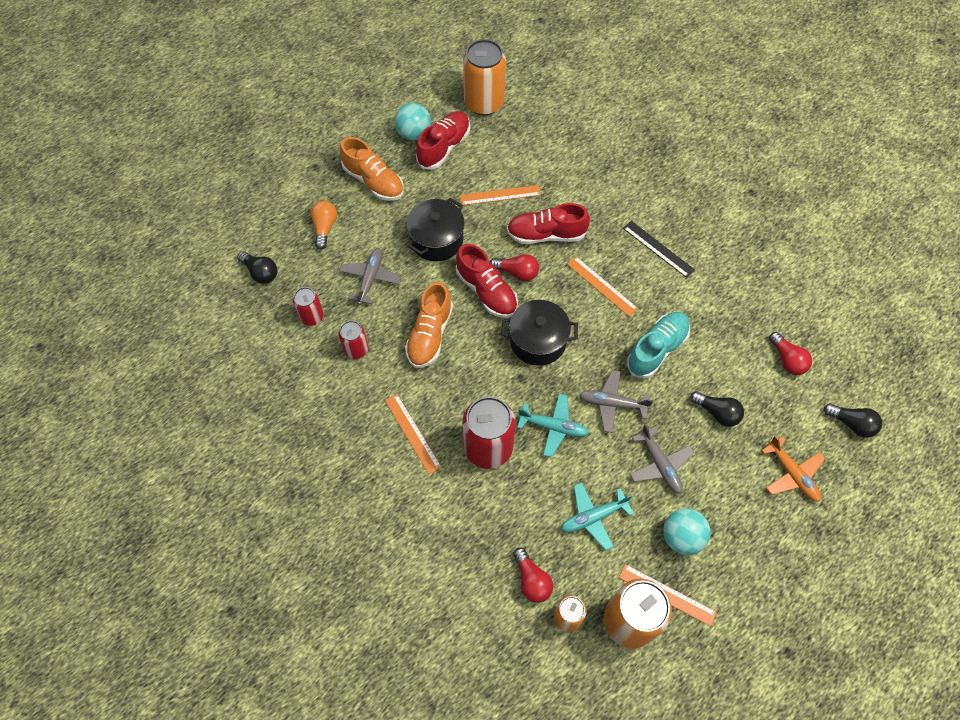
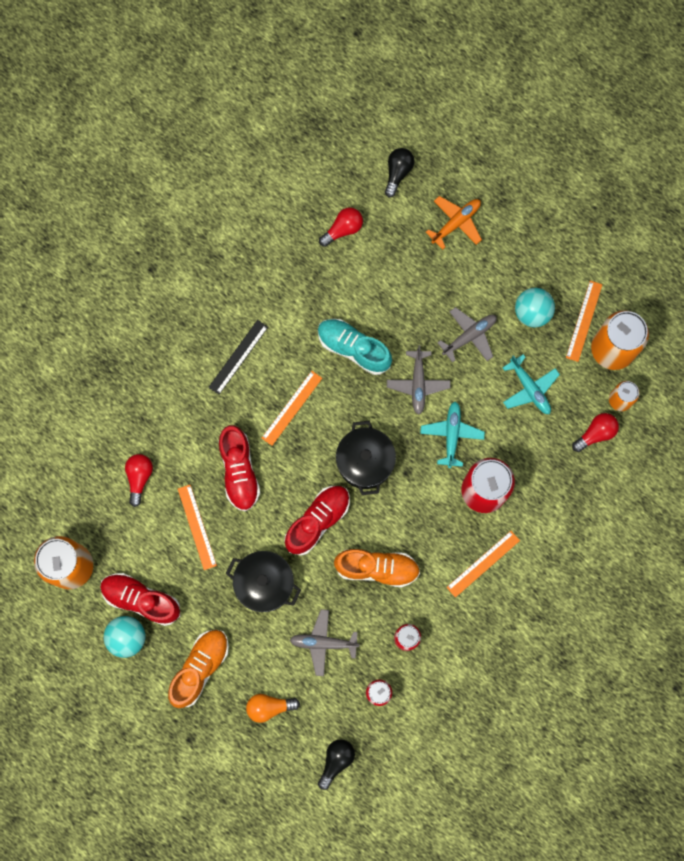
camera: 100 degrees left, 15 degrees up
(517, 272) = (290, 494): red light bulb -> red light bulb (139, 478)
(717, 413) = (409, 289): black light bulb -> none

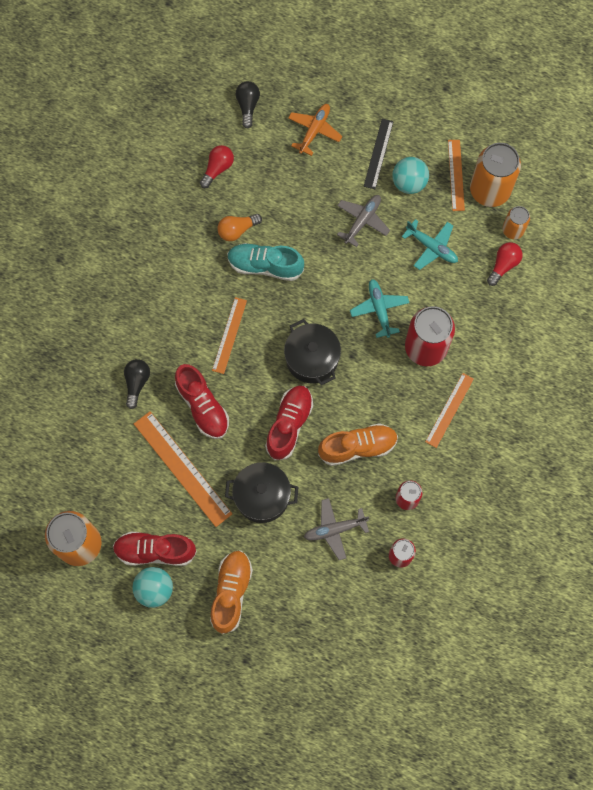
camera: 20 degrees left, 5 degrees down
(139, 478) = (114, 444): red light bulb -> none
(197, 527) = (182, 468): orange ruler -> orange ruler, size x1.63
(238, 357) = (165, 308): black ruler -> black ruler (378, 153)
(269, 707) = (307, 604): orange light bulb -> orange light bulb (237, 230)
(336, 761) = (385, 630): black light bulb -> black light bulb (137, 383)
(418, 384) = (333, 276): grey plane -> none

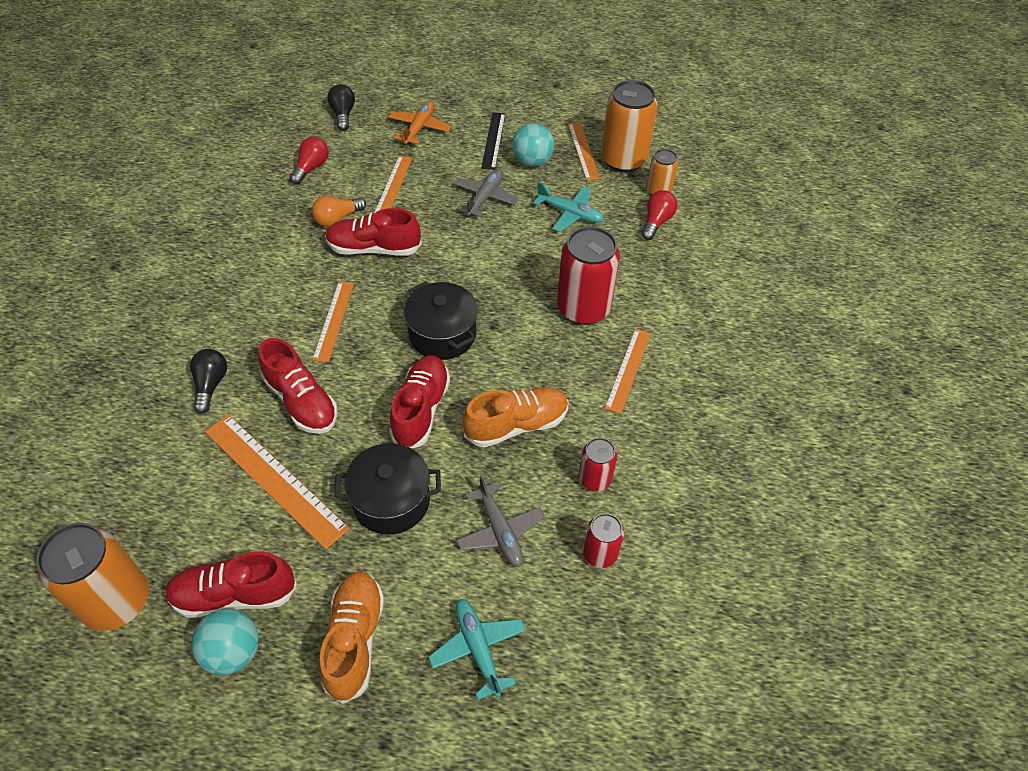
camera: 10 degrees left, 20 degrees down
(265, 266) = (374, 248): turquoise shoe -> red shoe
(285, 198) = (393, 186): none -> orange ruler
(334, 529) = (500, 531): grey plane -> grey plane turned 90 degrees counterclockwise
(379, 309) = (519, 276): turquoise plane -> turquoise plane (478, 648)

